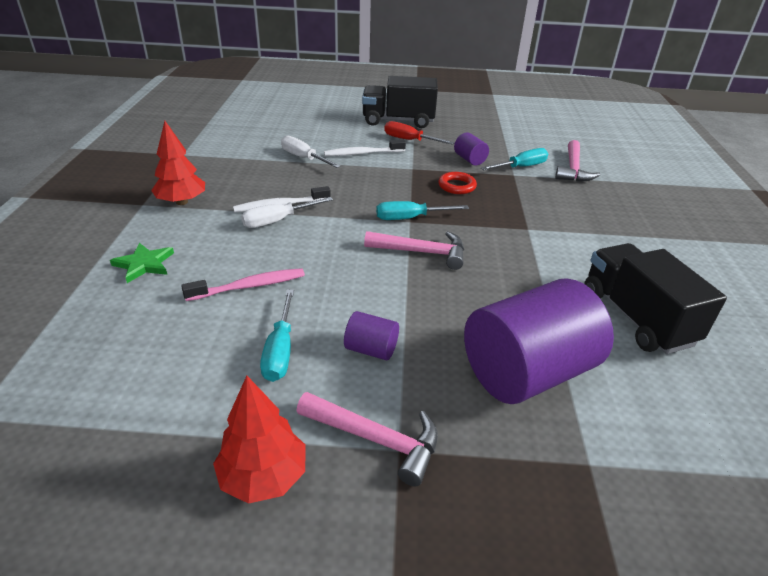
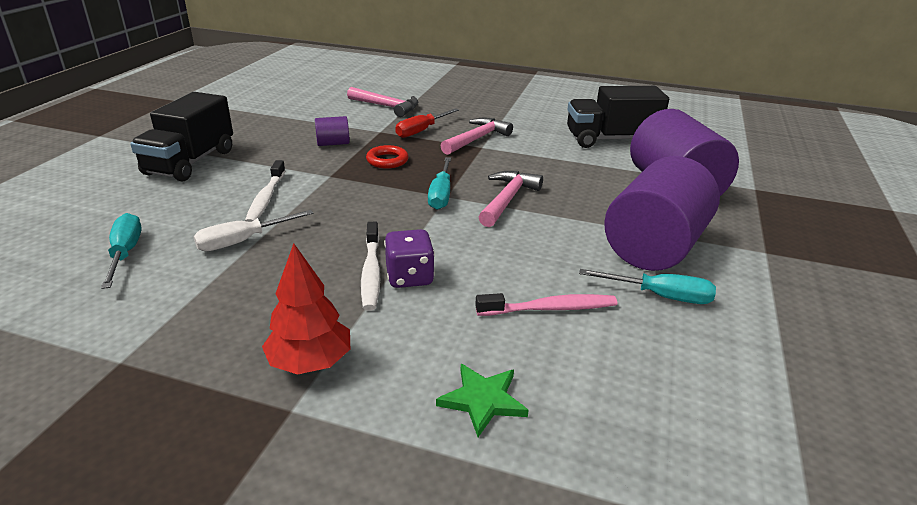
camera: 75 degrees left, 5 degrees down
(249, 286) = (550, 308): pink toothbrush -> pink toothbrush turned 90 degrees clockwise
(263, 476) = (816, 317): red tree -> none
(278, 221) = (409, 277): white screwdriver -> purple dice
(371, 349) = (654, 247): purple cylinder -> purple cylinder, size x2.31
(375, 439) = (759, 260): pink hammer -> pink hammer (476, 139)
(409, 140) = (255, 165): red screwdriver -> red screwdriver (421, 131)
(521, 167) = (367, 125): turquoise screwdriver -> turquoise screwdriver (125, 253)

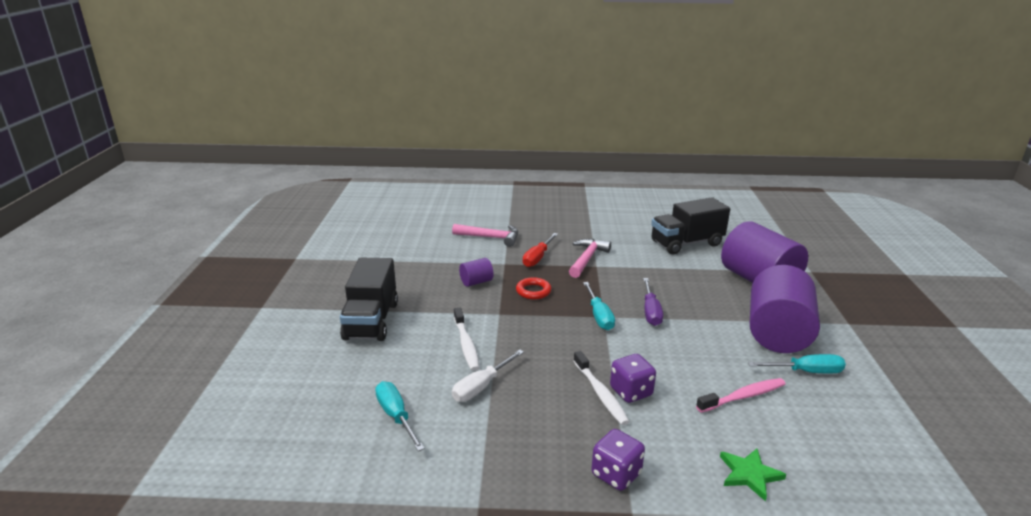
camera: 15 degrees left, 5 degrees down
(310, 362) = (616, 474): red tree -> purple dice
(507, 200) = (650, 311): pink hammer -> purple screwdriver

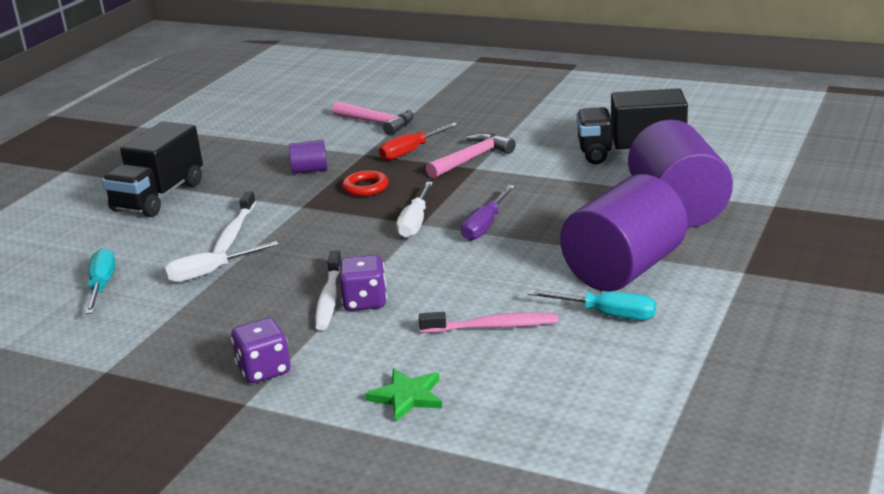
camera: 25 degrees right, 0 degrees up
(599, 316) = (415, 222): turquoise screwdriver -> white screwdriver

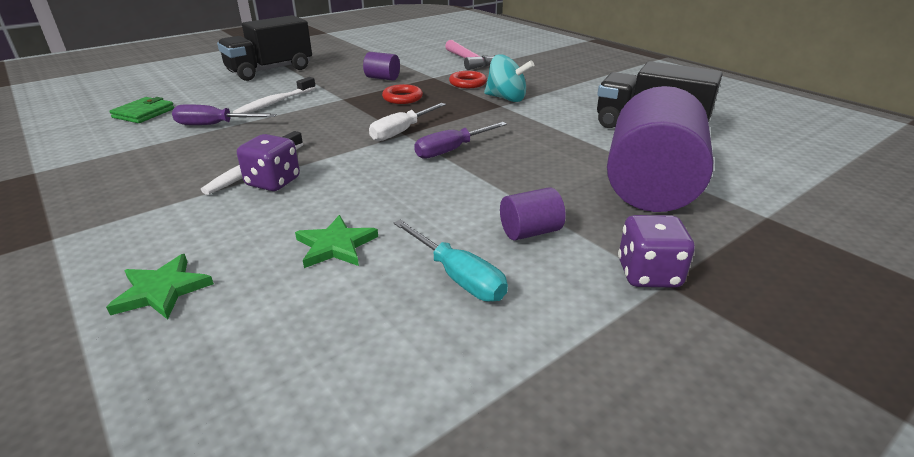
camera: 25 degrees right, 5 degrees up
(102, 286) = (144, 113): turquoise screwdriver -> green wallet
(210, 273) = (214, 125): white screwdriver -> purple screwdriver
(264, 370) = (114, 213): purple dice -> purple dice (648, 274)
(411, 151) = (467, 83): red screwdriver -> red ring
(472, 159) = (506, 98): pink hammer -> turquoise spinning top
(493, 326) = (336, 245): pink toothbrush -> green star
(623, 269) = (530, 232): purple cylinder -> purple cylinder, size x0.43

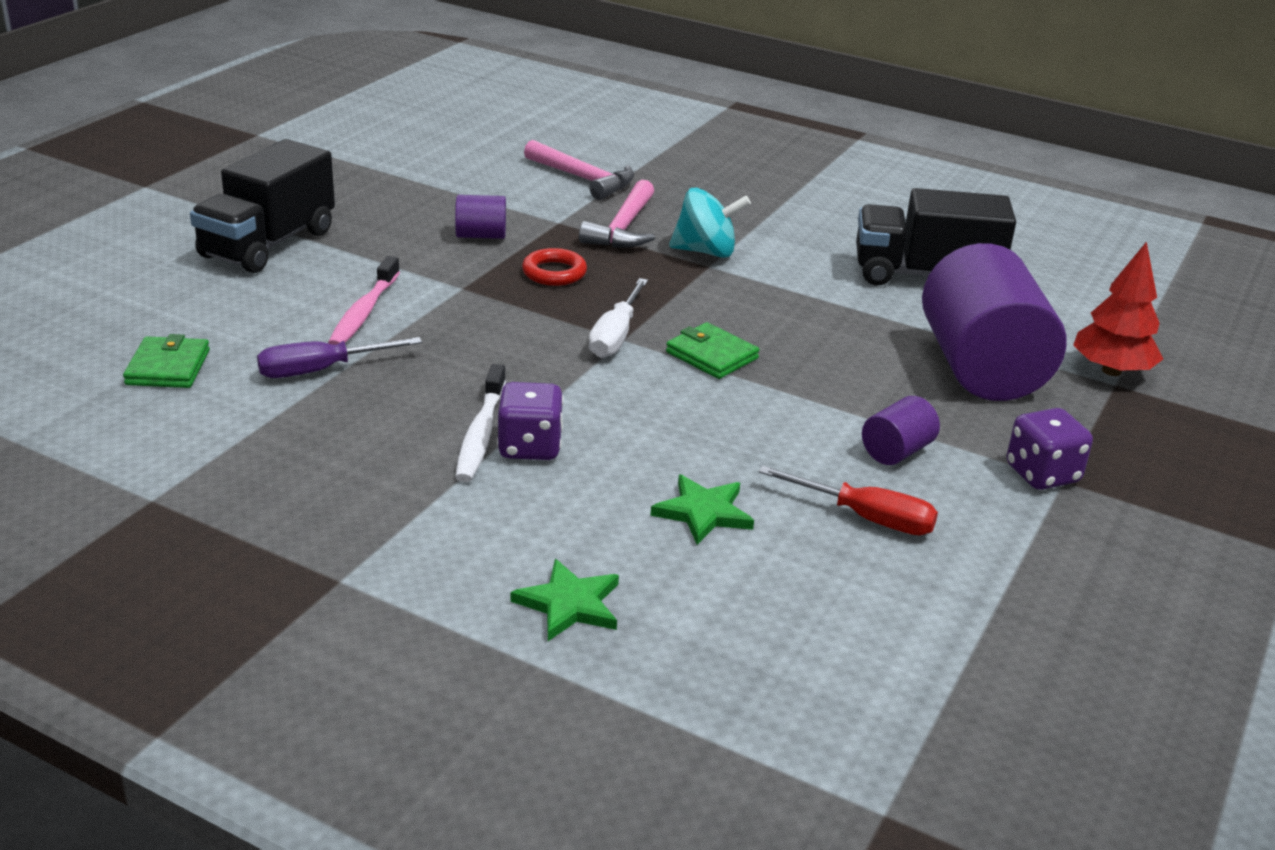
camera: 25 degrees left, 0 degrees up
(275, 103) = (364, 312): white toothbrush -> pink toothbrush
(452, 150) = (712, 355): purple screwdriver -> green wallet
(458, 277) = (866, 518): turquoise screwdriver -> red screwdriver
(467, 83) = (623, 228): red ring -> pink hammer
(768, 206) = (1111, 371): none -> red tree

